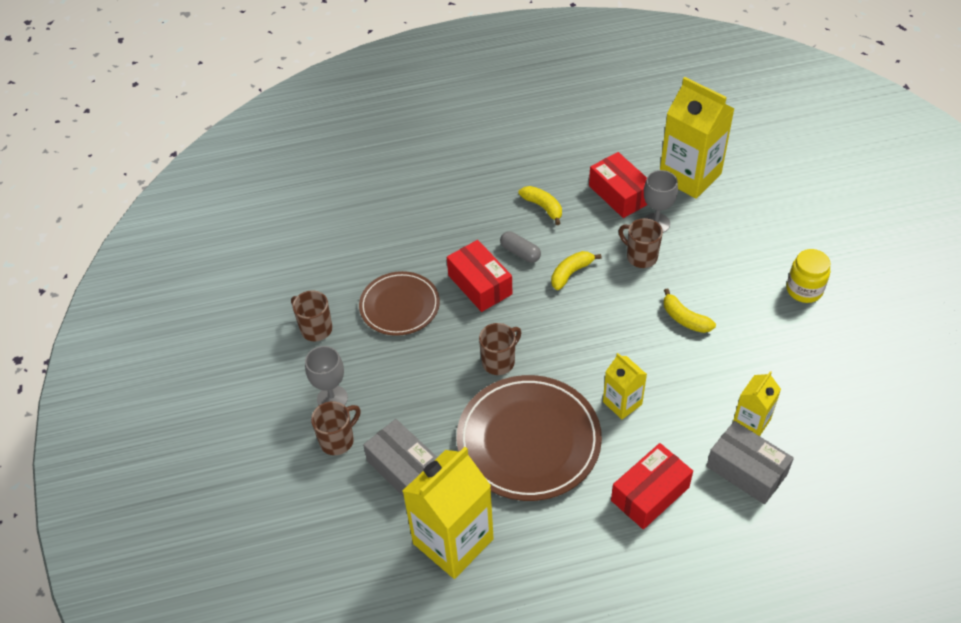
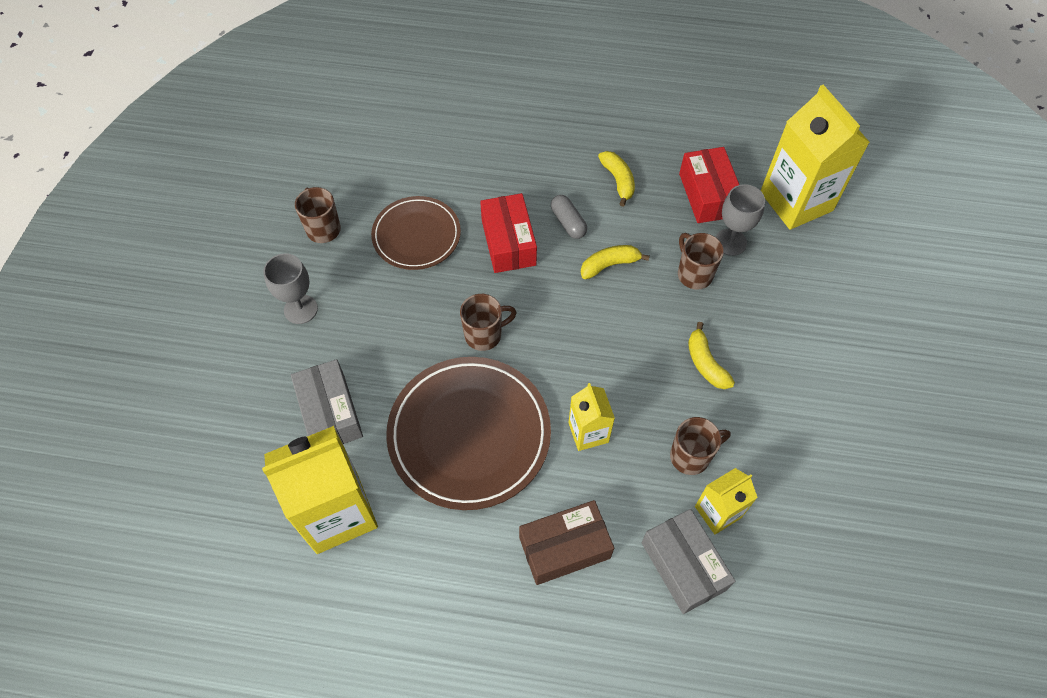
camera: 20 degrees right, 10 degrees up
(338, 440) = (283, 356): brown mug -> brown mug (691, 456)
(650, 494) = (564, 547): red box -> brown box
(804, 290) = (858, 381): yellow jar -> none

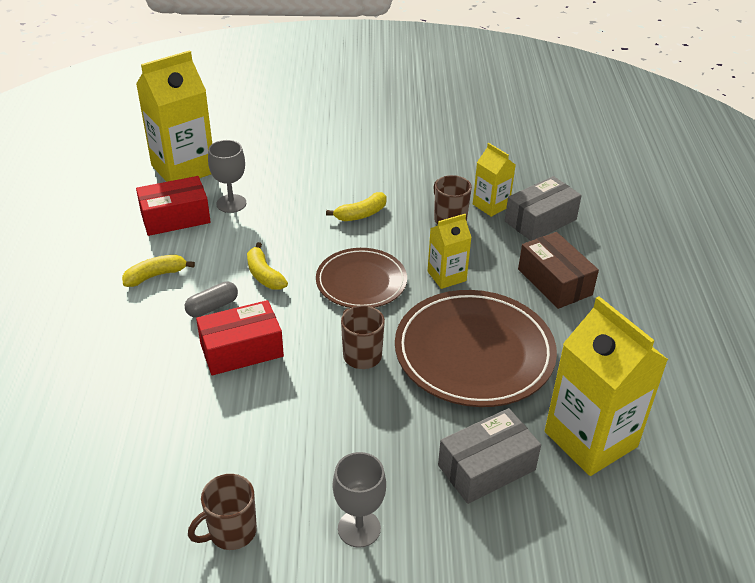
camera: 100 degrees left, 20 degrees down
(416, 235) = (236, 431): brown plate -> brown plate (361, 282)
(694, 274) = (269, 223): brown mug -> none

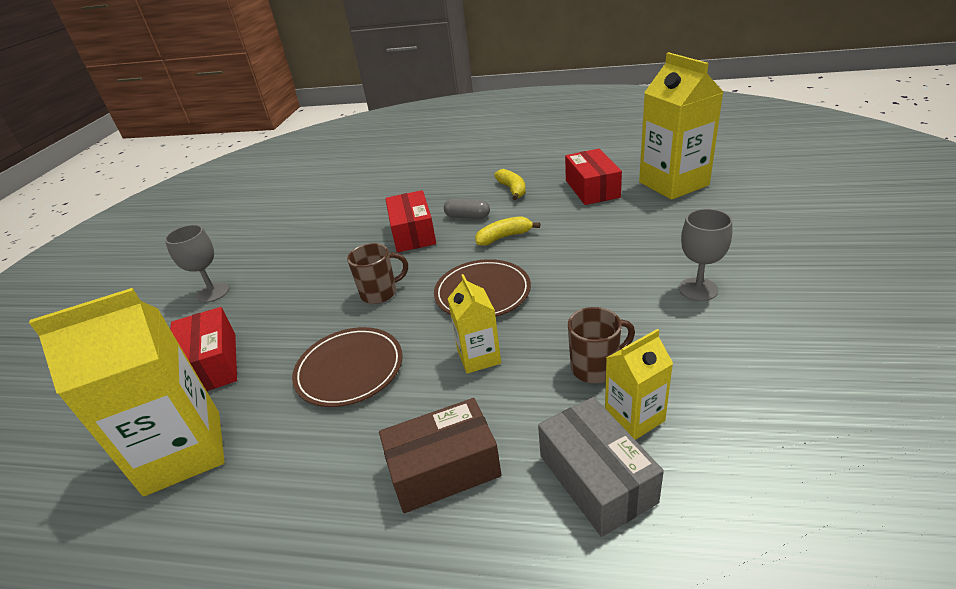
camera: 105 degrees right, 5 degrees down
(212, 307) = (467, 216): grey capsule -> grey capsule turned 45 degrees counterclockwise
(231, 203) = (617, 212): grey goblet -> grey goblet (698, 289)
(231, 532) = (253, 242): brown mug -> none
(361, 214) = (603, 292): yellow banana -> none
(474, 352) = (349, 369): brown plate -> brown plate, size x0.62
(486, 467) = (211, 364): grey box -> red box

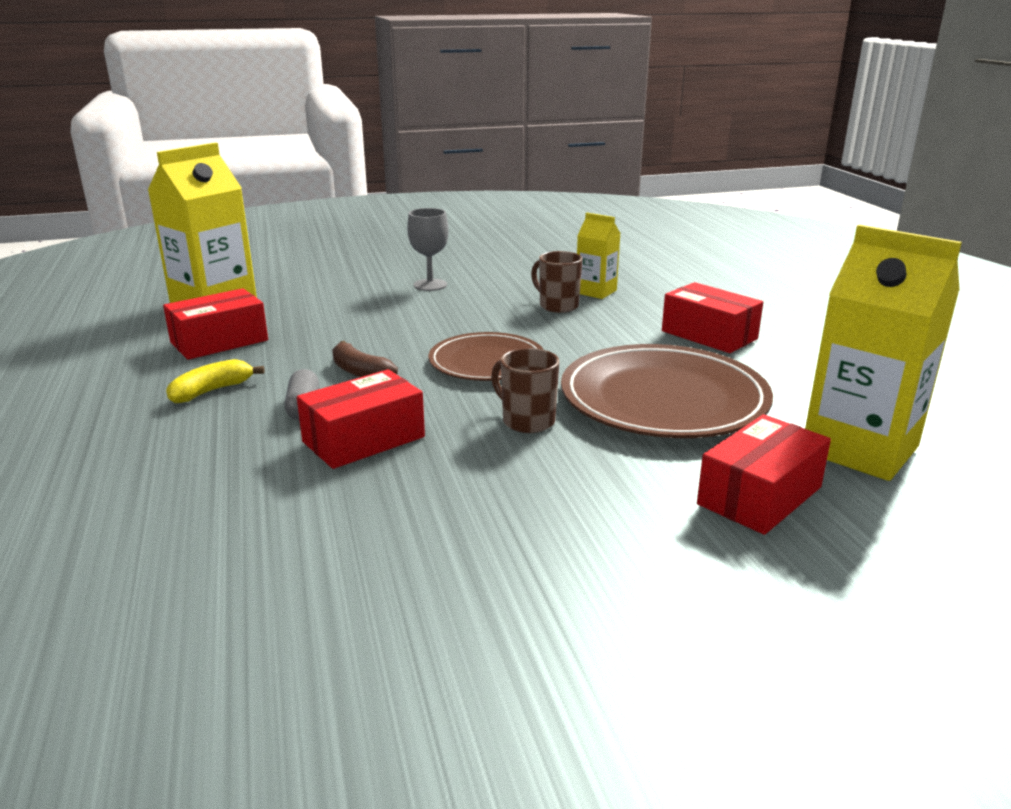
camera: 120 degrees left, 10 degrees down
(213, 292) = (637, 589): grey goblet -> none
(349, 369) = (663, 399): brown plate -> brown plate, size x1.62
(444, 469) = (709, 335): brown box -> red box
(479, 357) = (585, 345): yellow carton -> none
(504, 237) = (360, 372): yellow banana -> brown banana
(596, 478) = (657, 296): grey box -> none

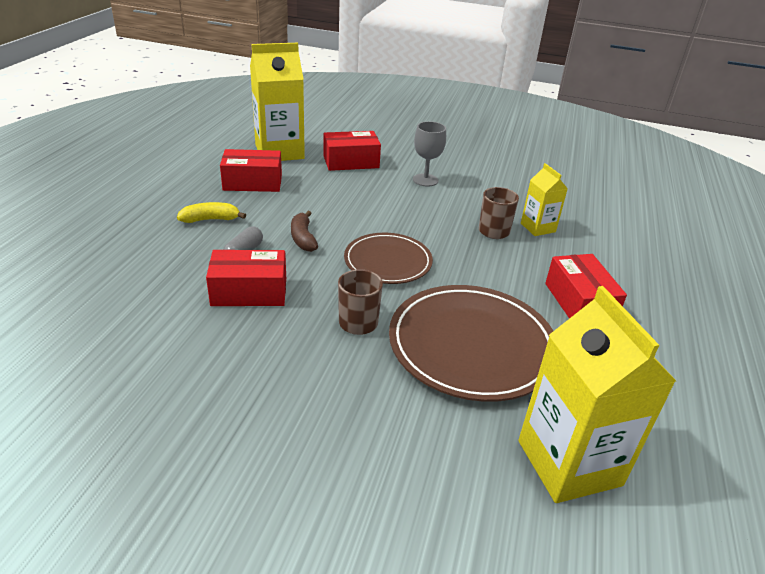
camera: 30 degrees right, 10 degrees up
(759, 495) = (439, 461): red box -> red box (351, 162)

